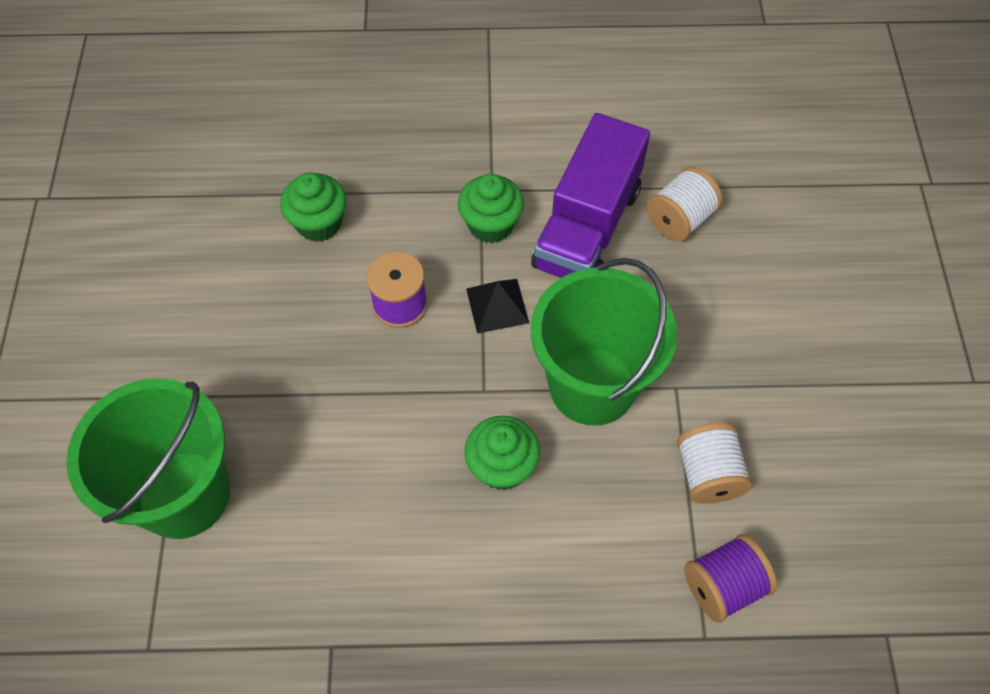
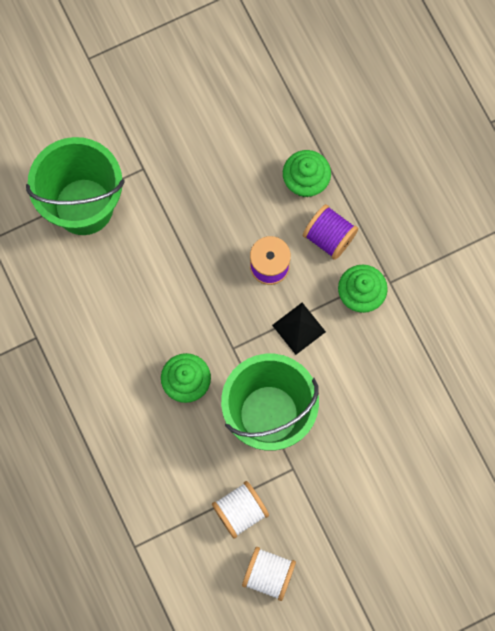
camera: 65 degrees right, 15 degrees up
(587, 227) = (390, 361): purple truck -> none
(679, 219) = (429, 421): white spool -> white spool (268, 574)
(723, 586) = (171, 546): purple spool -> purple spool (329, 237)

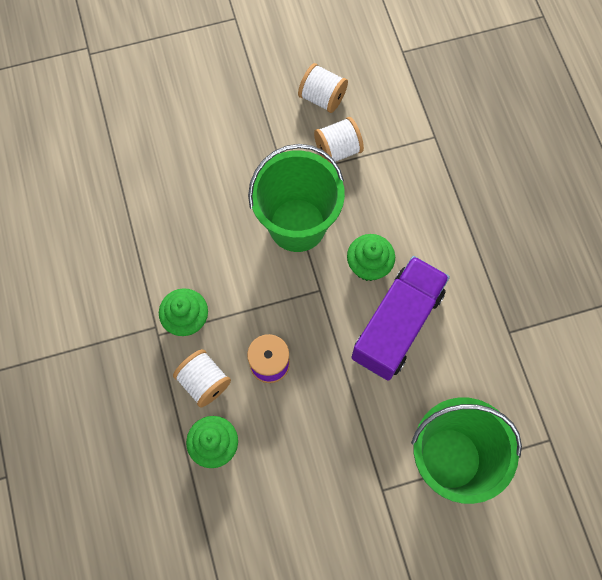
camera: 170 degrees left, 5 degrees down
(149, 325) = (397, 325): none -> purple truck
(299, 328) = (253, 298): black pyramid -> none
(329, 237) = (204, 382): purple spool -> white spool

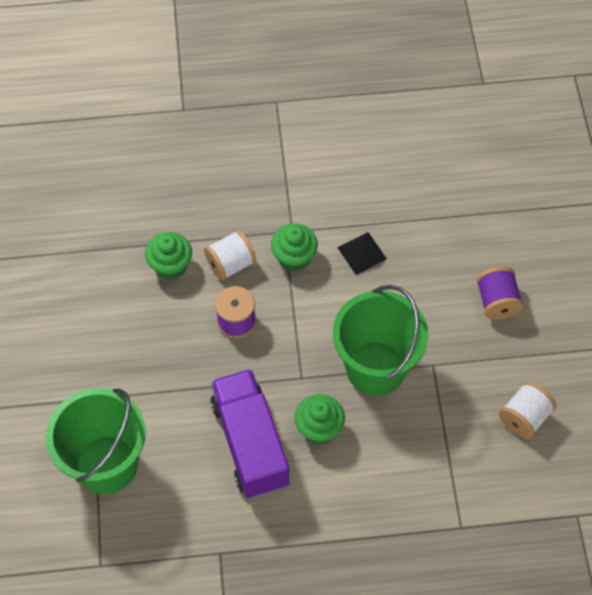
camera: 100 degrees right, 10 degrees down
(173, 255) = (362, 253): none -> black pyramid
(209, 129) = (497, 302): none -> purple spool
(337, 149) = (457, 422): white spool -> none
(397, 325) = (250, 443): purple truck -> purple truck turned 150 degrees counterclockwise

